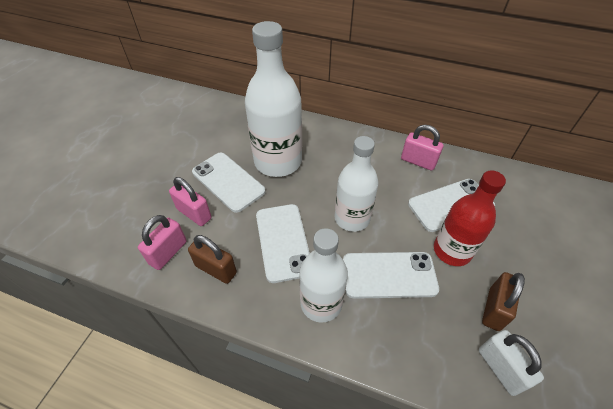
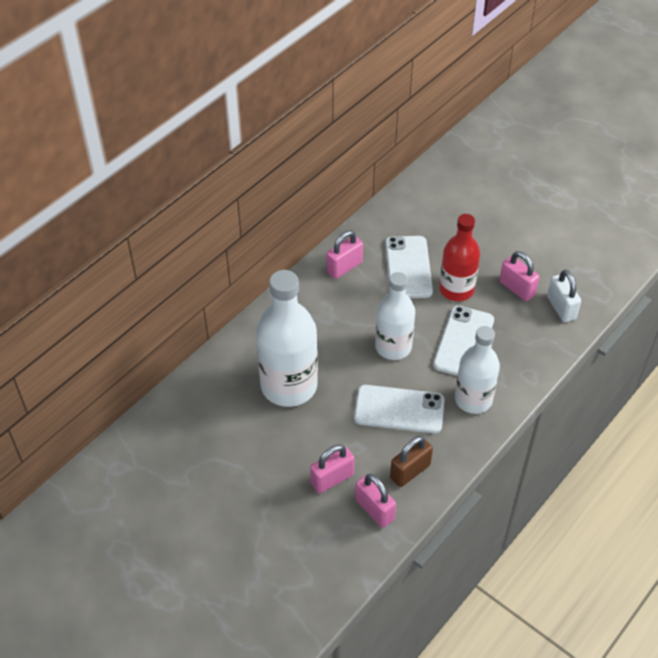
camera: 70 degrees left, 0 degrees up
(228, 182) = (298, 439): white phone -> none
(494, 309) = (517, 288): brown padlock -> pink padlock
(500, 368) = (561, 308): white padlock -> white padlock turned 75 degrees clockwise

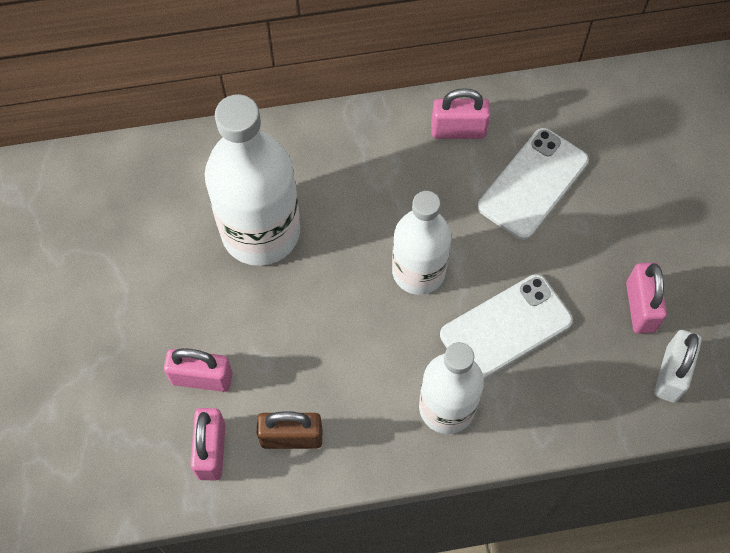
camera: 40 degrees right, 15 degrees up
(399, 409) = (351, 353): white phone -> none
(456, 289) = (563, 253): red bottle -> none

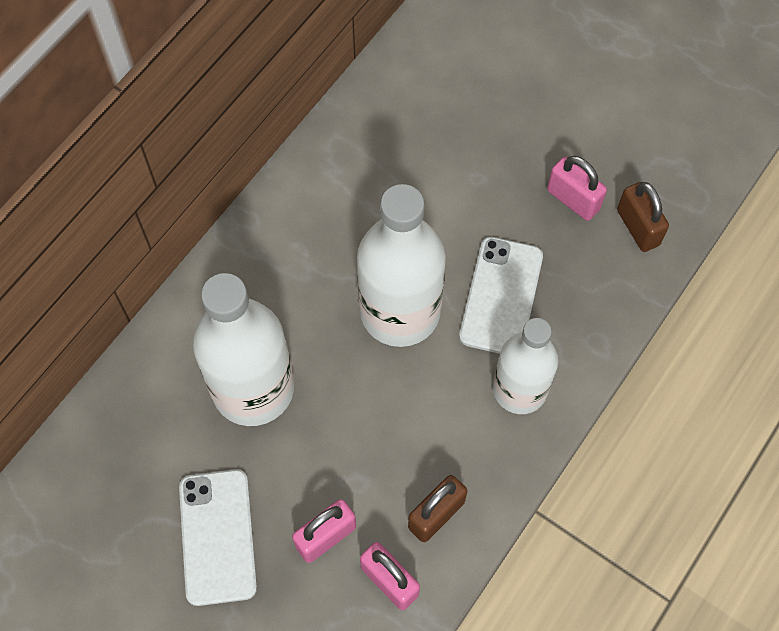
camera: 45 degrees left, 0 degrees up
(418, 271) = (400, 312): white bottle -> white bottle, size x1.51
(458, 130) = (320, 183): pink padlock -> none
(533, 184) = (414, 176): white phone -> white phone (217, 537)
(671, 374) = (638, 227): white padlock -> brown padlock

